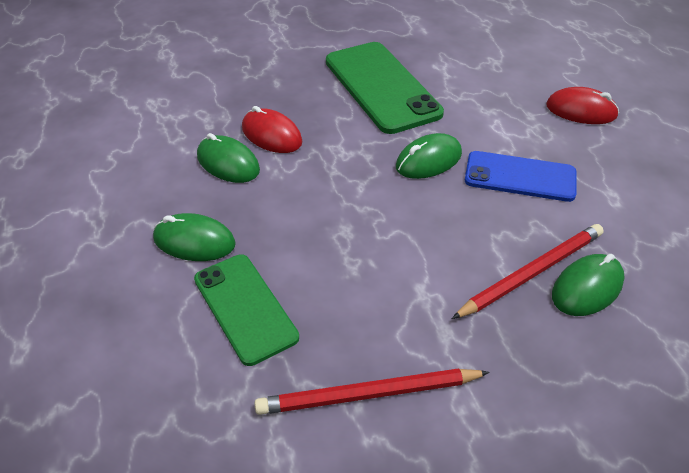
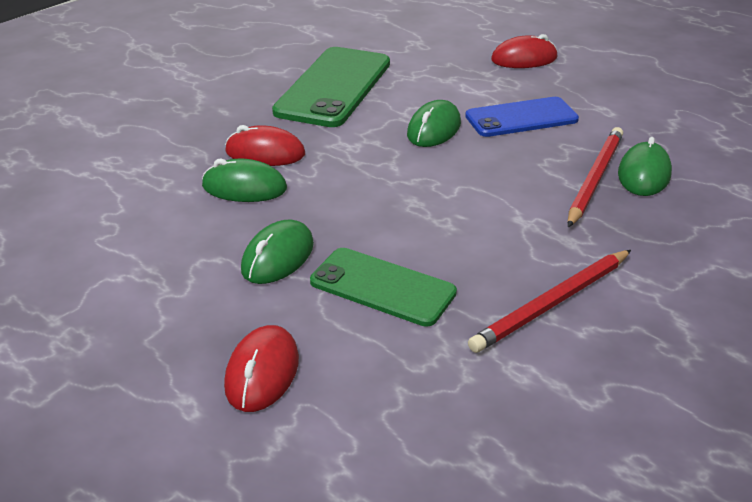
camera: 30 degrees left, 10 degrees down
(90, 347) = (262, 372): none -> red mouse
(194, 241) = (277, 257): green mouse -> green mouse turned 45 degrees counterclockwise
(381, 87) = (333, 87): green phone -> green phone turned 75 degrees clockwise

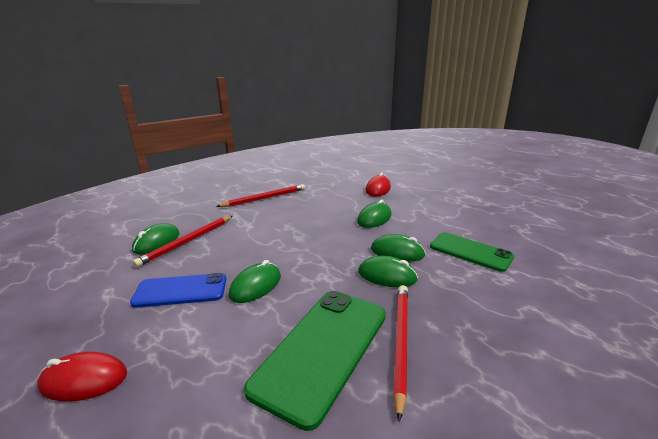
camera: 170 degrees left, 10 degrees down
(259, 96) = (400, 342): none -> red pencil
(265, 153) = (387, 276): red mouse -> green mouse
(382, 287) = (329, 206): green phone -> green phone (470, 252)

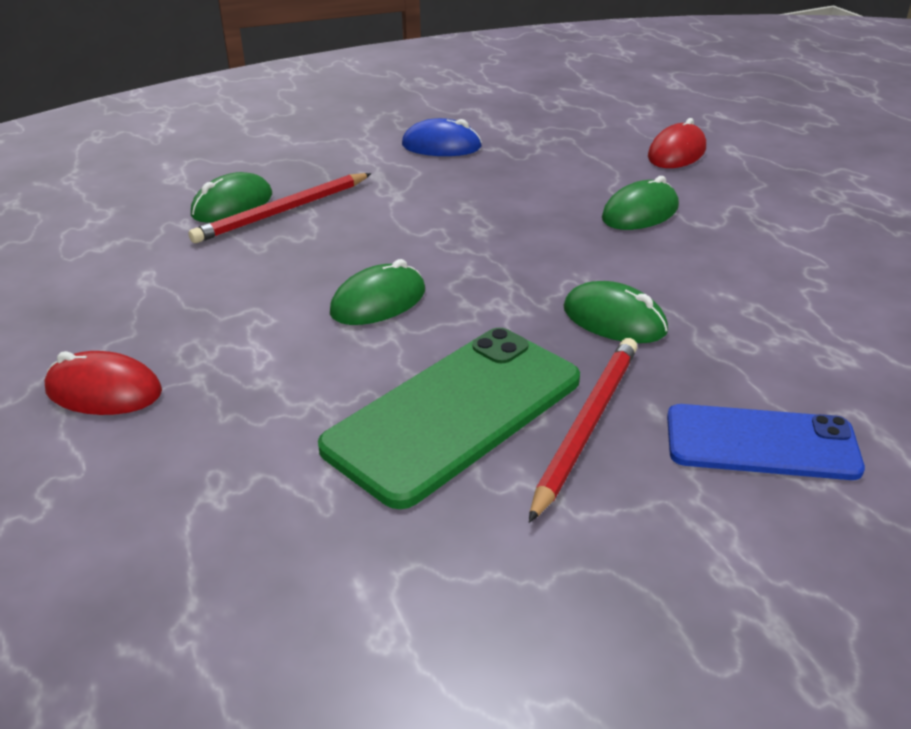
camera: 15 degrees right, 10 degrees up
(180, 291) = (256, 291): blue phone -> blue phone (761, 443)
(265, 198) = (441, 146): red pencil -> blue mouse
(397, 252) = (654, 282): green mouse -> none
(470, 252) = (800, 302): green phone -> none

